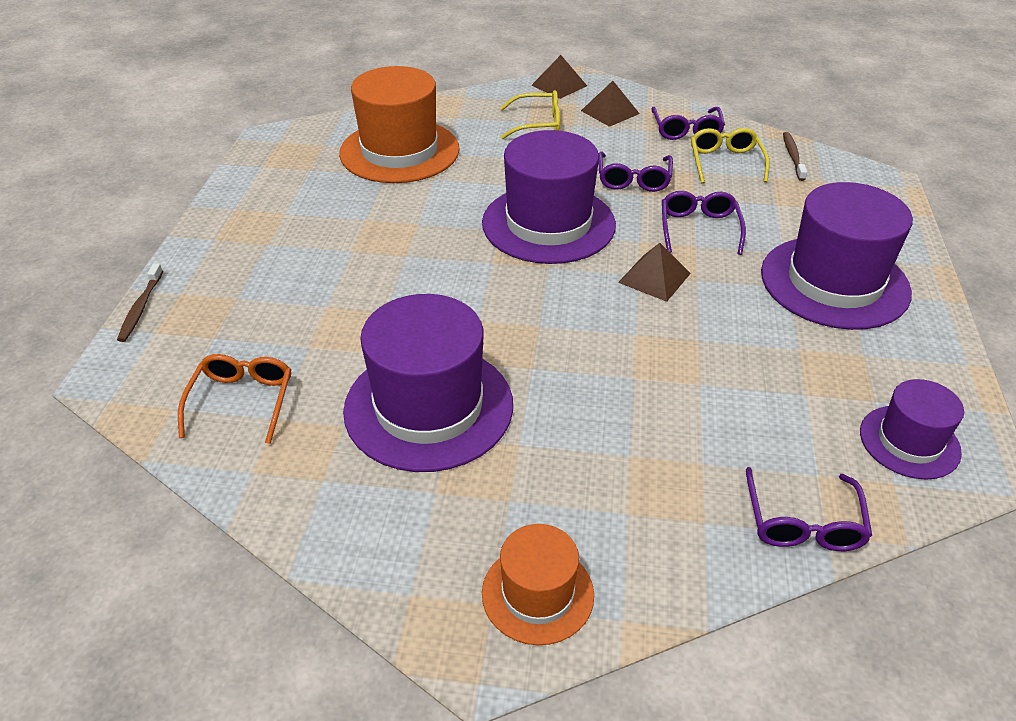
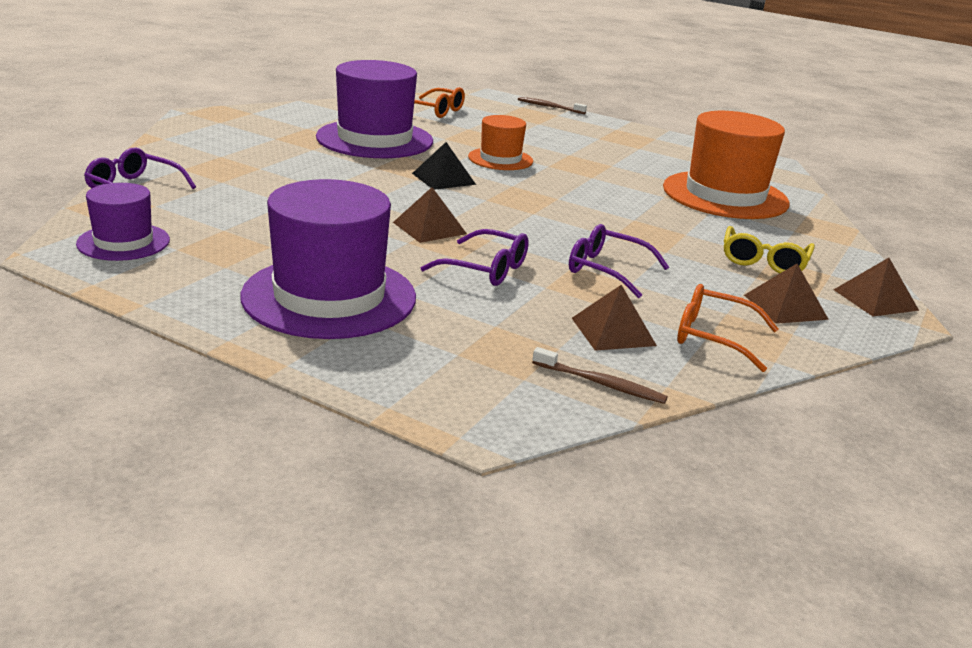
camera: 110 degrees right, 15 degrees down
(519, 308) = (443, 179): none -> black pyramid
(537, 594) = (209, 129): orange hat -> orange hat (500, 159)
(548, 224) = (552, 215): purple hat -> none
(686, 130) = (713, 337): purple glasses -> orange glasses
(725, 162) = (613, 331): yellow glasses -> brown pyramid

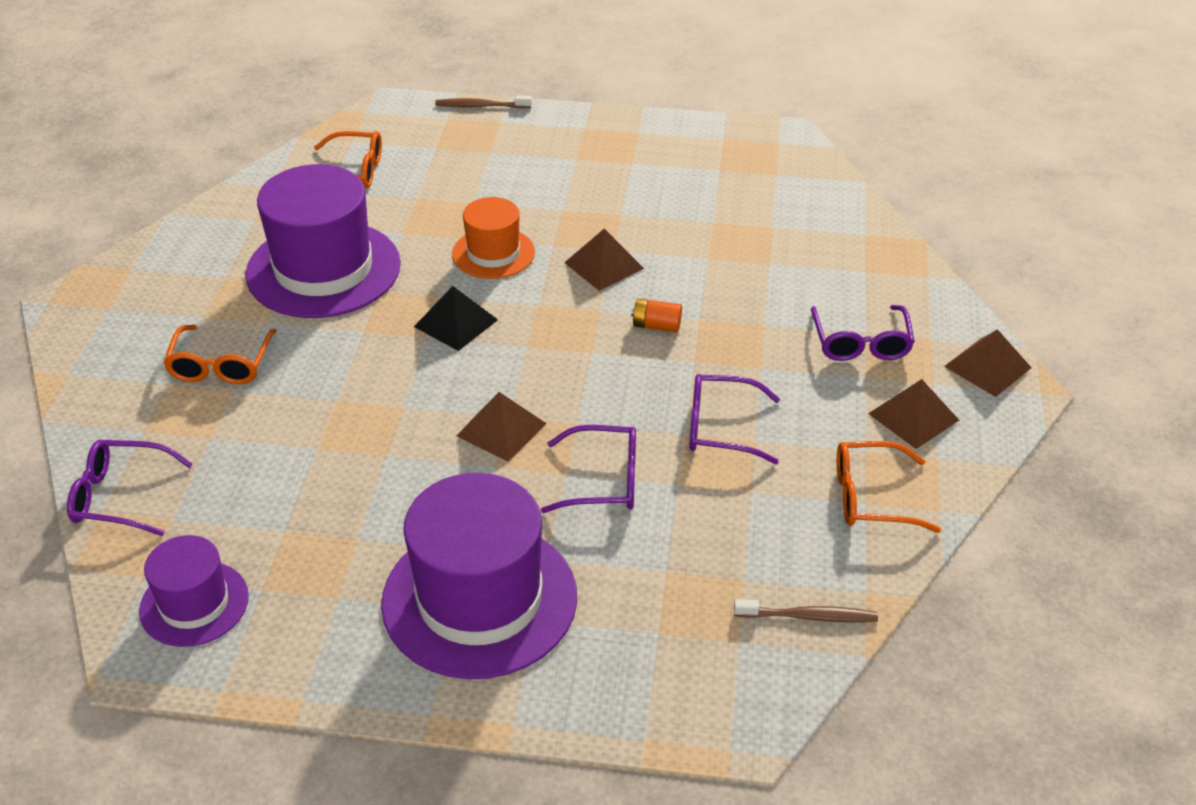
camera: 20 degrees left, 15 degrees up
(263, 157) = (221, 365): none -> orange glasses
(595, 214) = (656, 326): none -> orange battery
(613, 331) = (779, 530): brown pyramid -> brown pyramid (604, 265)
(725, 195) = (768, 229): orange hat -> none
(764, 261) = (860, 343): yellow glasses -> purple glasses

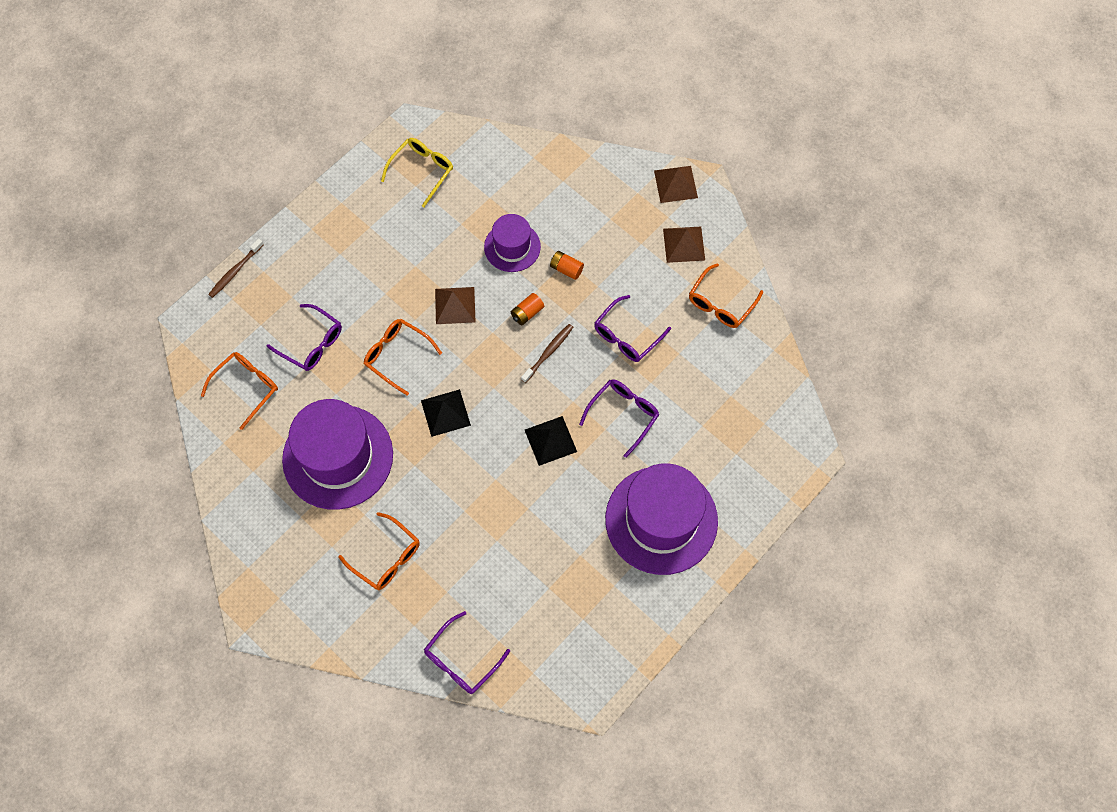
camera: 55 degrees left, 25 degrees up
(194, 603) = (570, 656): purple hat -> purple hat (512, 247)
(493, 253) = (397, 356): orange hat -> orange glasses
(501, 429) = (550, 440): brown pyramid -> black pyramid
(743, 166) = (422, 171): none -> yellow glasses
(752, 329) = (566, 269): none -> orange battery
(808, 616) = (770, 384): brown toothbrush -> brown toothbrush (548, 353)
(860, 343) = (615, 226): purple glasses -> purple glasses (312, 343)

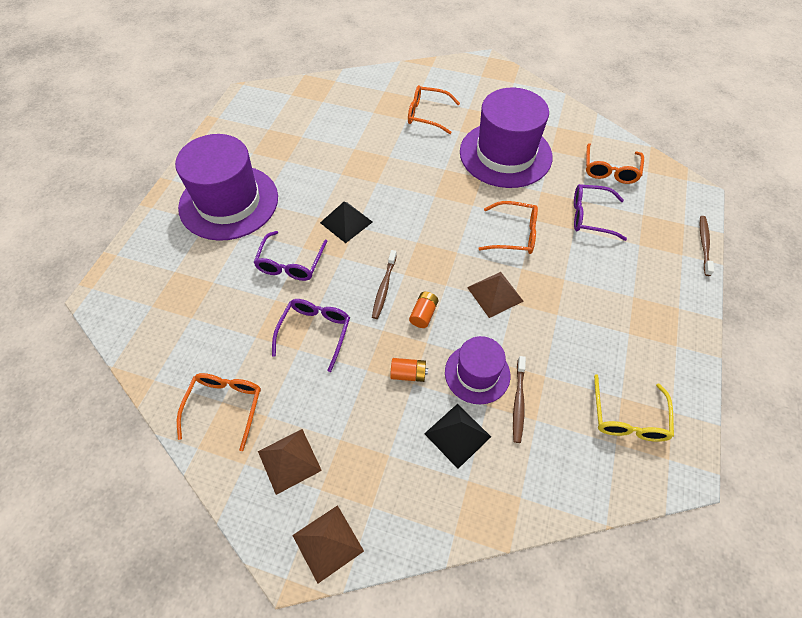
camera: 155 degrees right, 10 degrees down
(445, 412) = (445, 210): black pyramid -> black pyramid (457, 435)
(461, 660) = (342, 85): purple glasses -> none
(494, 214) = (518, 402): none -> brown toothbrush

